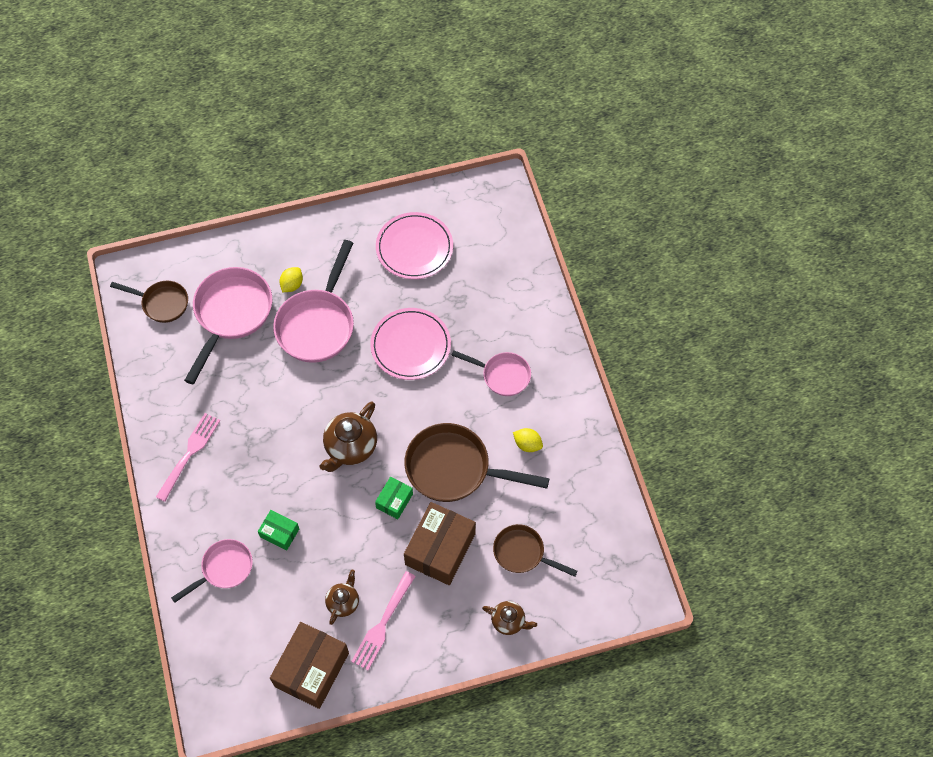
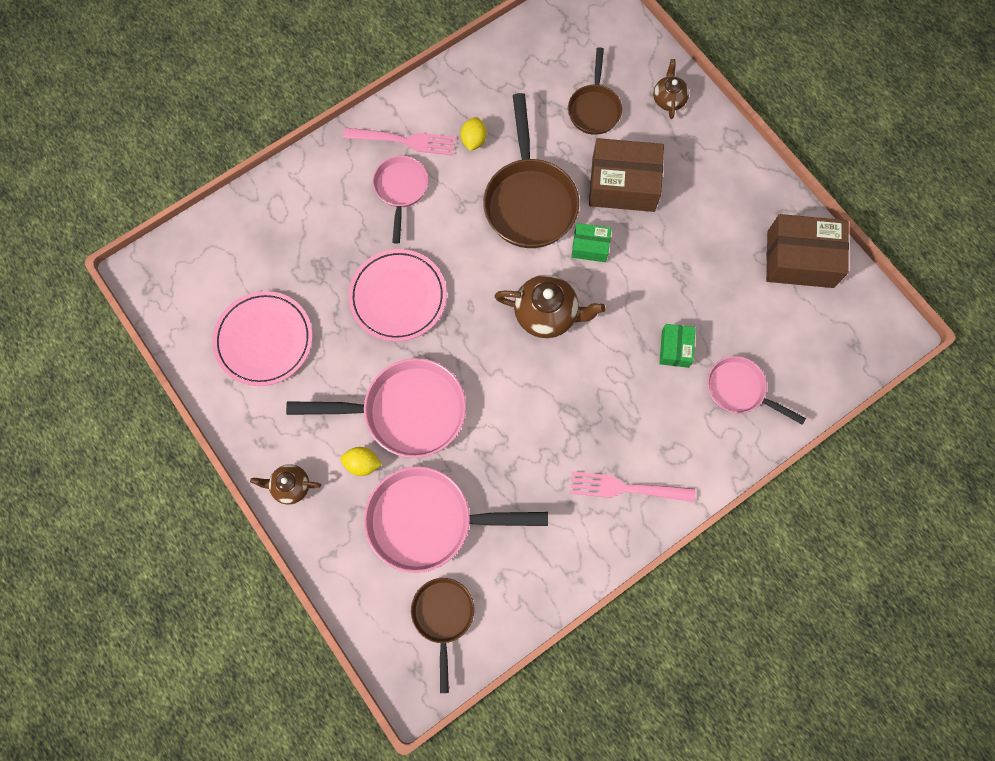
camera: 110 degrees left, 10 degrees up
(343, 602) = (719, 256): brown teapot -> brown teapot (290, 486)
(383, 623) = (723, 210): pink fork -> pink fork (404, 141)

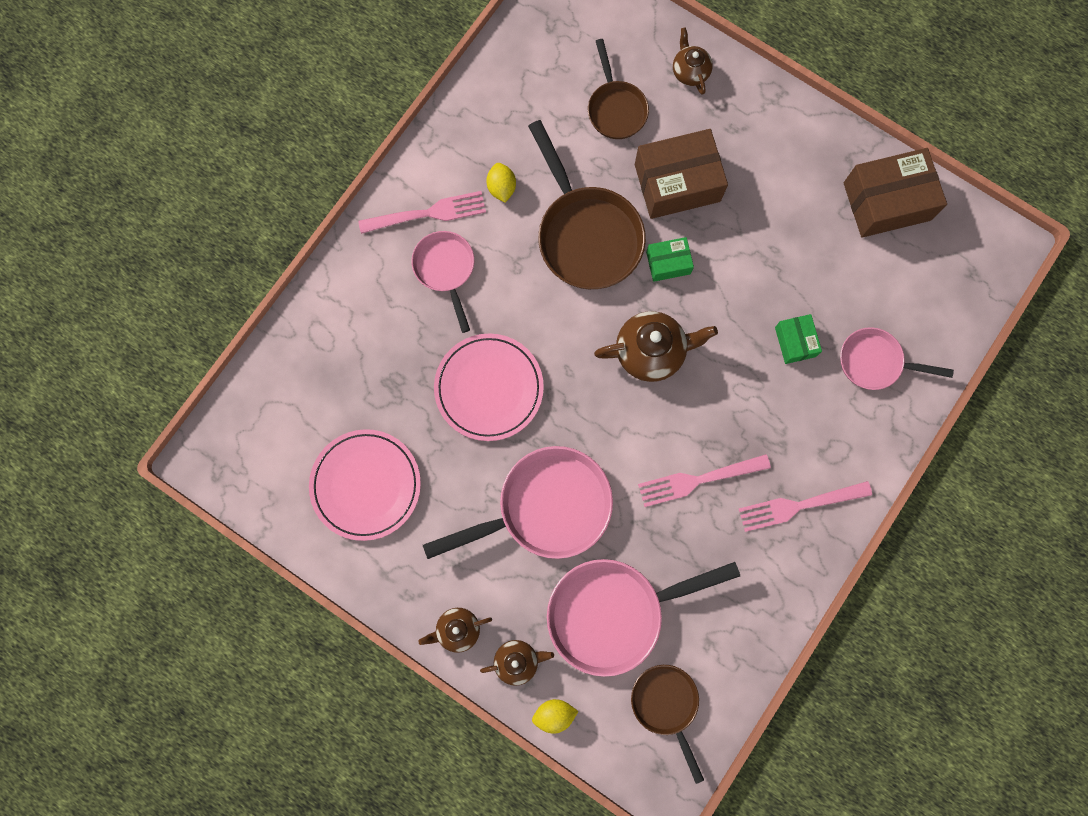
camera: 20 degrees left, 5 degrees up
(330, 531) = (517, 661): none -> brown teapot
(362, 464) = (522, 579): yellow lemon -> yellow lemon (554, 714)
(546, 435) = (698, 480): none -> pink fork

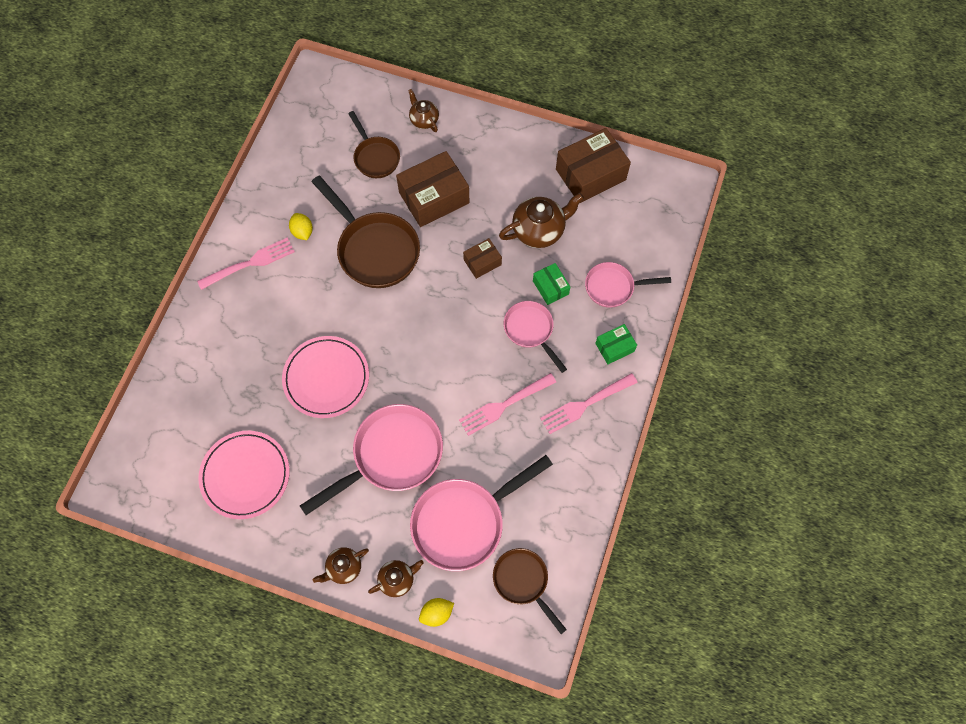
camera: 15 degrees left, 10 degrees down
(445, 270) = (273, 300): pink pan -> pink pan (530, 330)
(651, 352) = (444, 321): brown teapot -> brown teapot (539, 230)
(668, 263) = (441, 255): green box -> green box (614, 347)
(717, 286) = (482, 262): none -> brown box

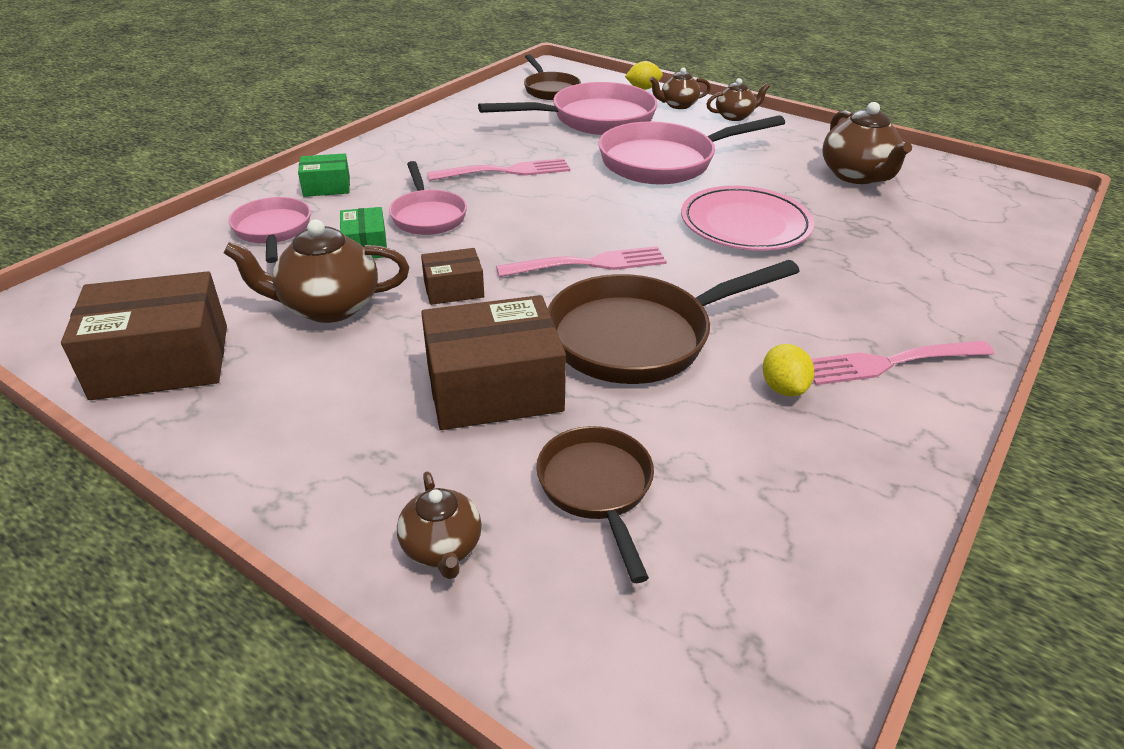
camera: 165 degrees left, 30 degrees down
(245, 475) = (856, 175): pink plate -> brown teapot
(375, 249) = (640, 337): brown pan -> brown pan turned 90 degrees counterclockwise
(585, 404) = (404, 158): pink fork -> pink fork (589, 264)
(613, 287) = (273, 231): pink pan -> pink pan turned 120 degrees counterclockwise

